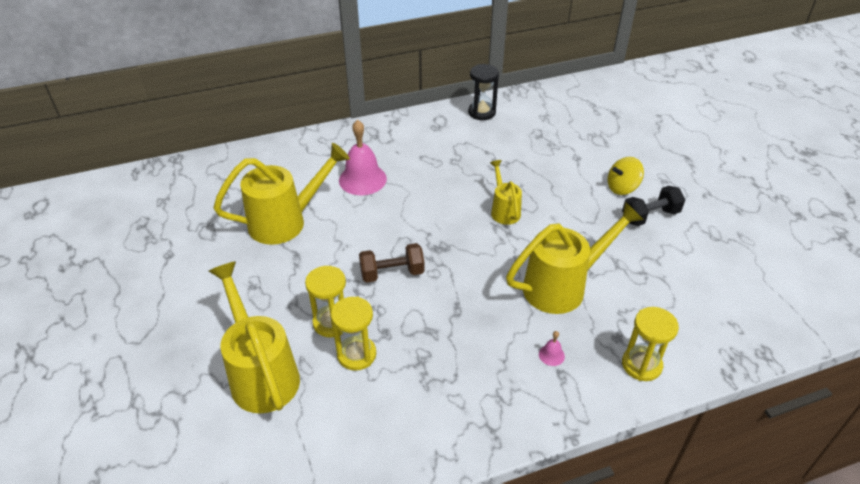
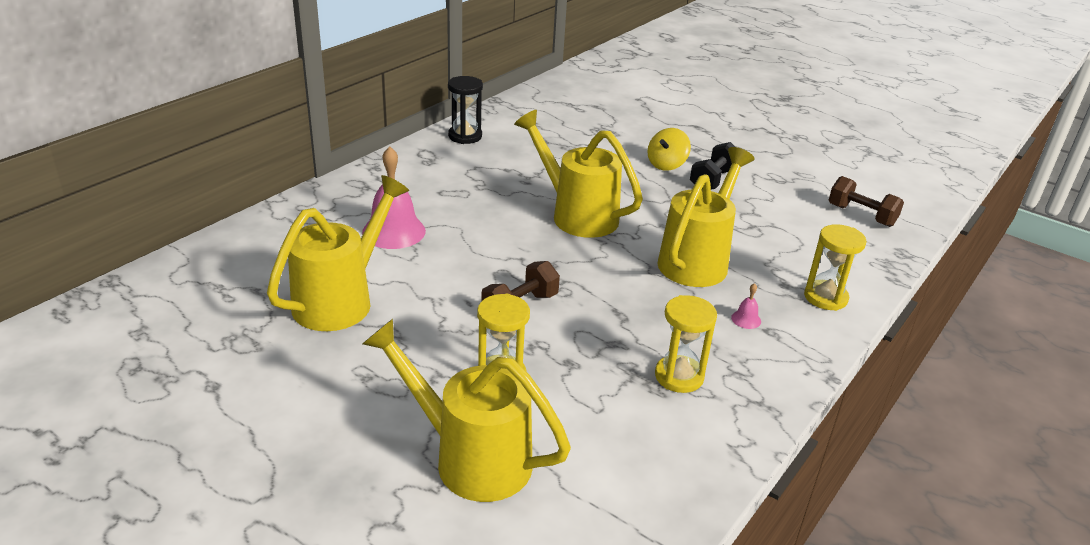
camera: 35 degrees left, 10 degrees down
(356, 354) = (560, 395): yellow hourglass -> yellow hourglass (679, 376)
(504, 210) = (577, 215): yellow watering can -> yellow watering can, size x1.85
(761, 299) = (861, 215): none -> brown dumbbell

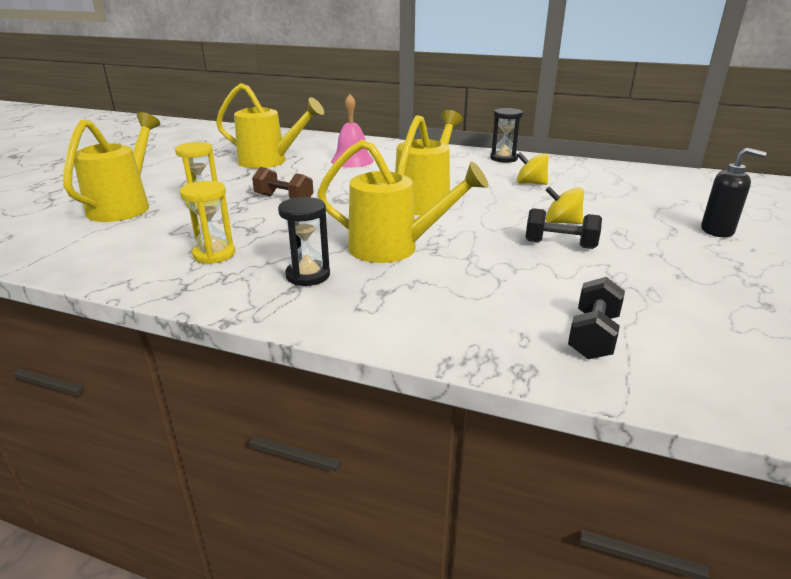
camera: 75 degrees right, 5 degrees down
(557, 147) = (530, 183): none -> yellow spinning top
(706, 113) = (717, 231): none -> black soap dispenser
(746, 319) = (308, 275): pink bell -> black hourglass
(825, 297) = (372, 315): yellow hourglass -> none
(861, 215) = (593, 336): brown dumbbell -> black dumbbell

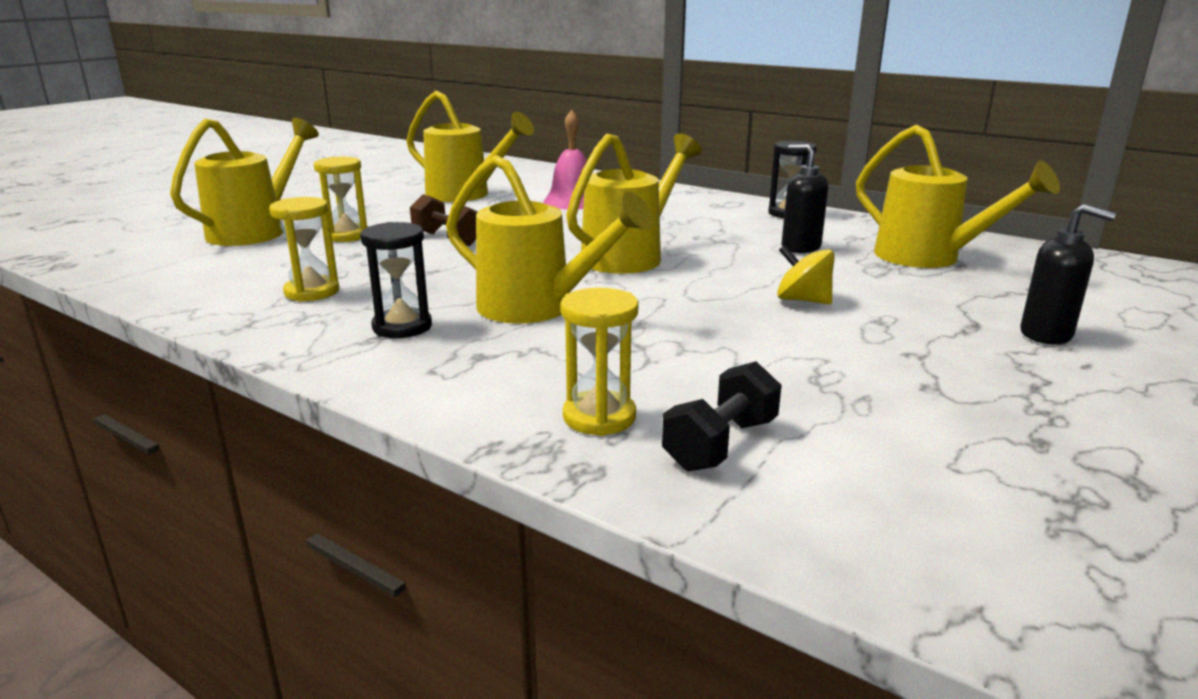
camera: 15 degrees right, 5 degrees down
(501, 328) = (599, 417): none -> yellow hourglass
(530, 183) = (800, 247): yellow spinning top -> black soap dispenser
(560, 244) = (775, 327): black dumbbell -> none
(612, 184) = (928, 258): none -> yellow watering can

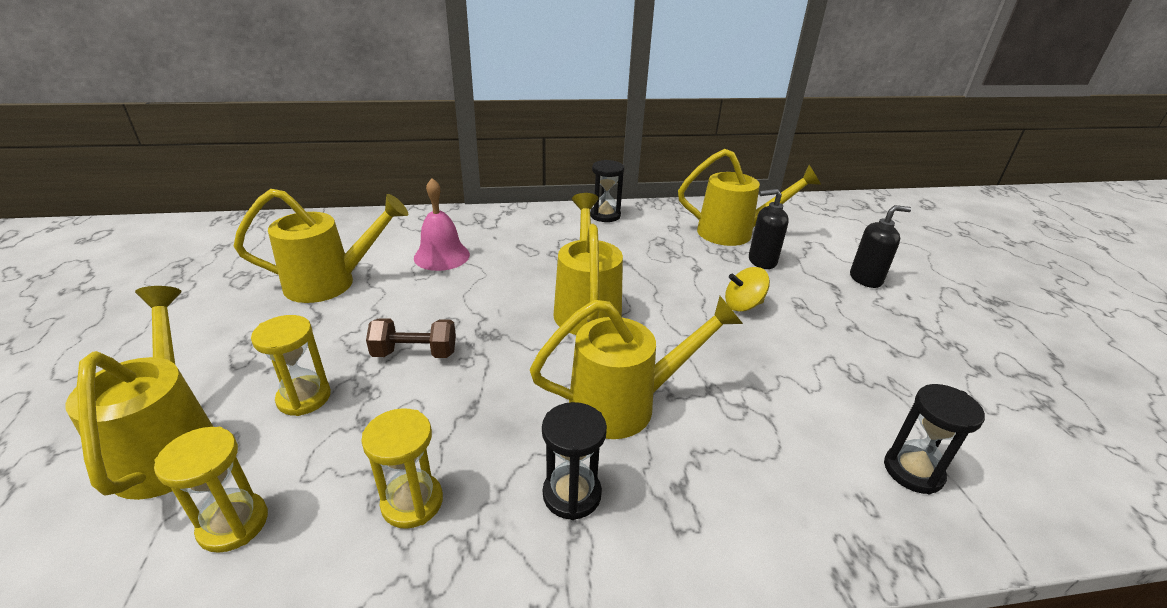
camera: 45 degrees left, 10 degrees up
(599, 417) = (836, 496): yellow hourglass -> yellow hourglass (233, 524)
(721, 444) = (913, 471): black dumbbell -> black hourglass
(800, 247) = (664, 250): black soap dispenser -> black soap dispenser (761, 261)

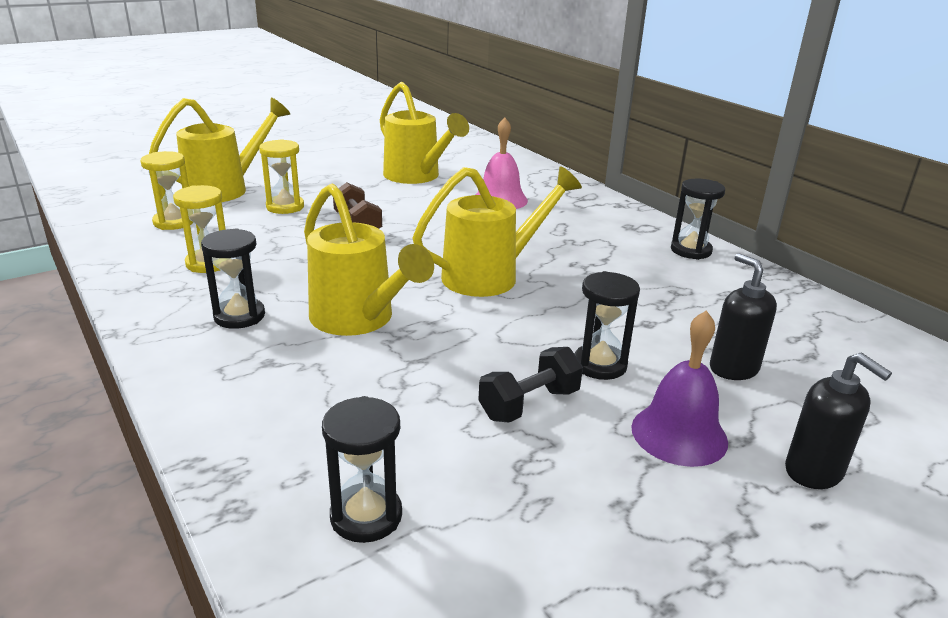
camera: 65 degrees right, 5 degrees down
(733, 233) = (783, 338): yellow watering can -> none
(743, 305) = (600, 365): yellow spinning top -> black hourglass
(785, 351) = (529, 404): none -> black dumbbell
(827, 306) = (679, 434): none -> purple bell

